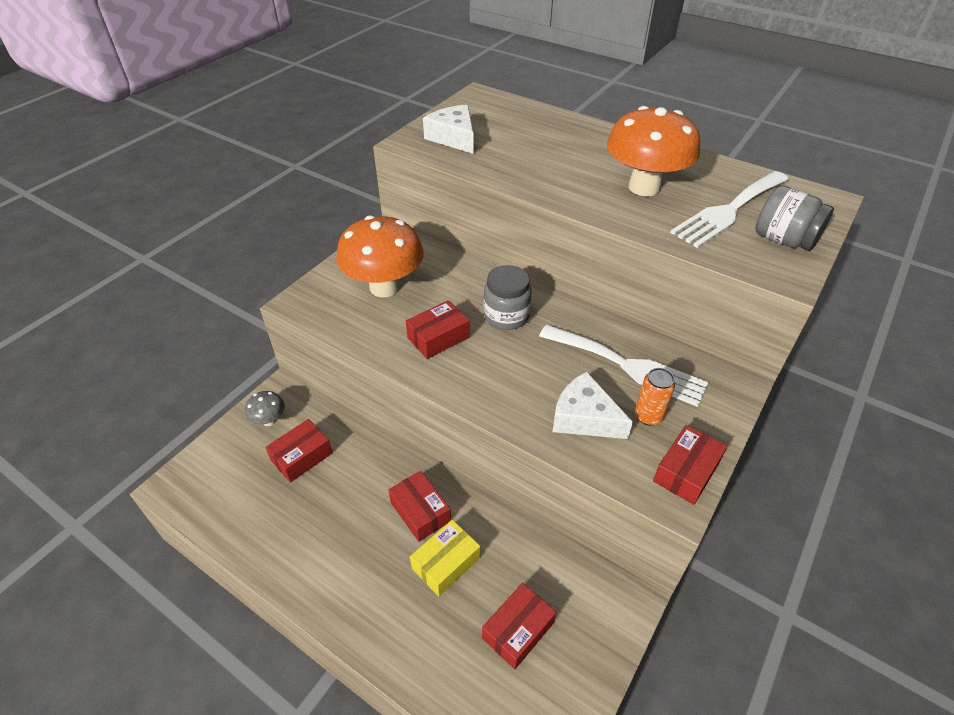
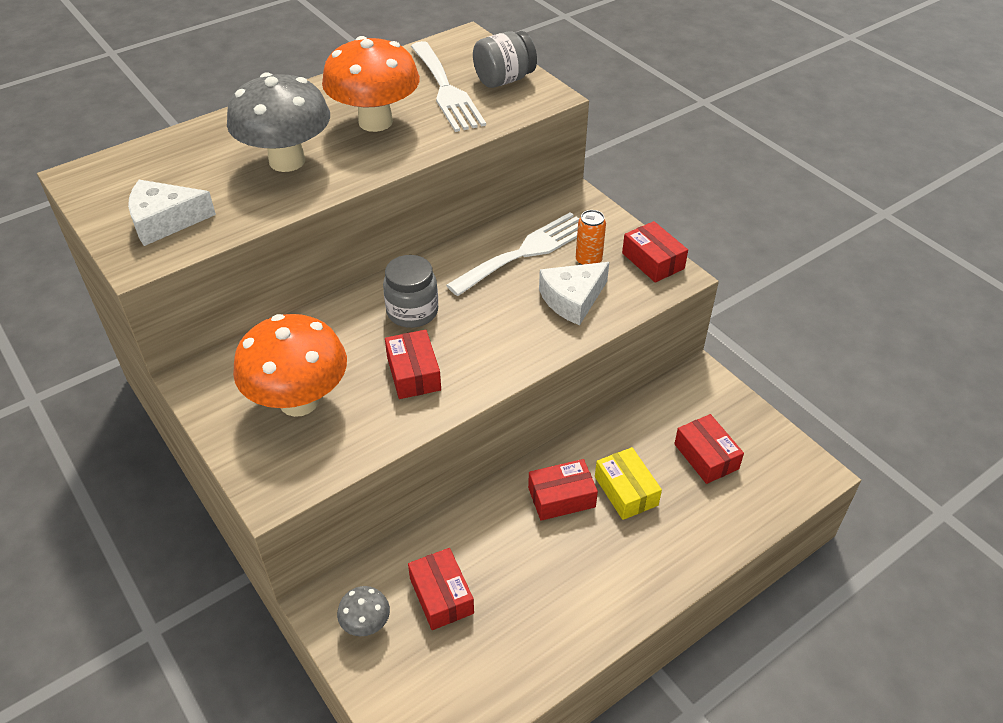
camera: 70 degrees left, 0 degrees up
(556, 163) = (287, 161): none -> grey mushroom

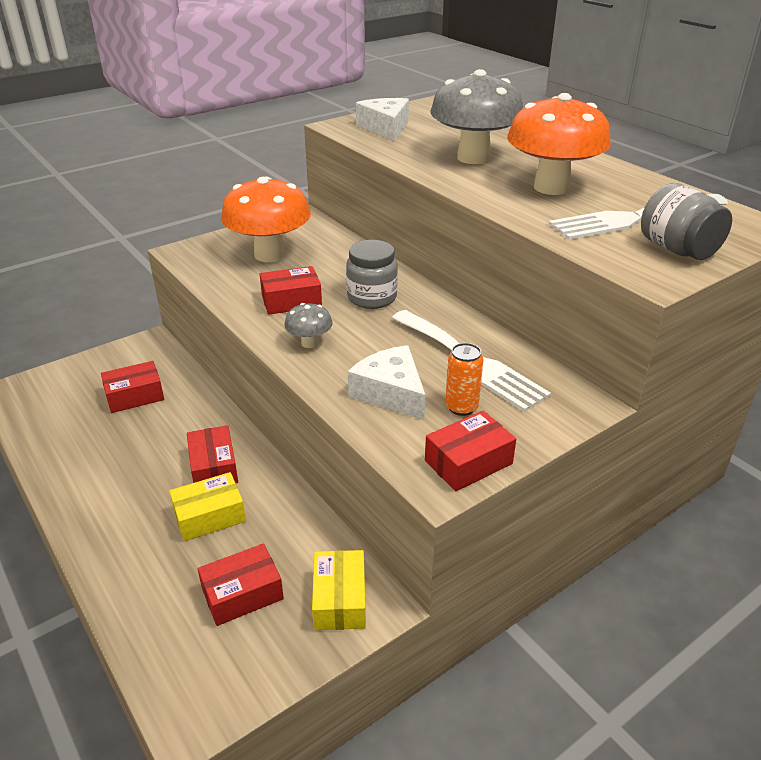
camera: 90 degrees right, 10 degrees down
(366, 624) = (125, 361): grey mushroom -> grey mushroom (309, 343)
(700, 397) = (339, 599): none -> yellow box

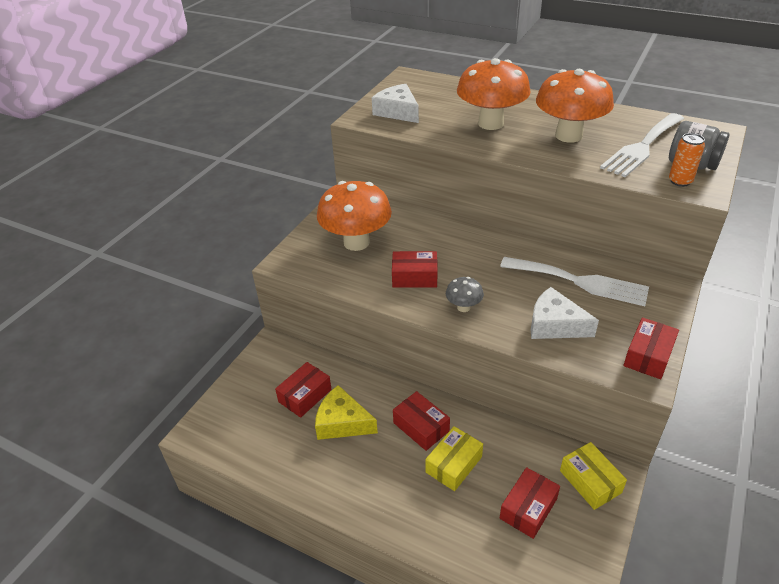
camera: 25 degrees left, 5 degrees up
(143, 432) = (342, 422): none -> yellow cheese
(291, 301) = (414, 277): red box -> red box turned 45 degrees clockwise
(372, 298) = (468, 254): grey jar -> none
(461, 407) = (607, 318): orange can -> orange can (680, 181)
(473, 158) = (490, 123): grey mushroom -> orange mushroom

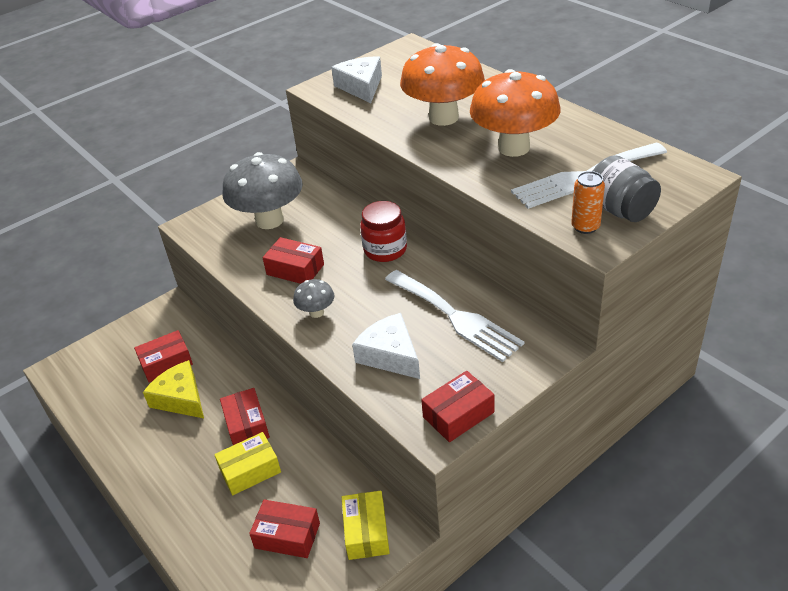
camera: 25 degrees right, 0 degrees up
(356, 242) = (269, 220): orange mushroom -> grey mushroom
(478, 244) = (385, 250): none -> red jar
(528, 508) = (287, 536): red box -> red box turned 45 degrees clockwise

